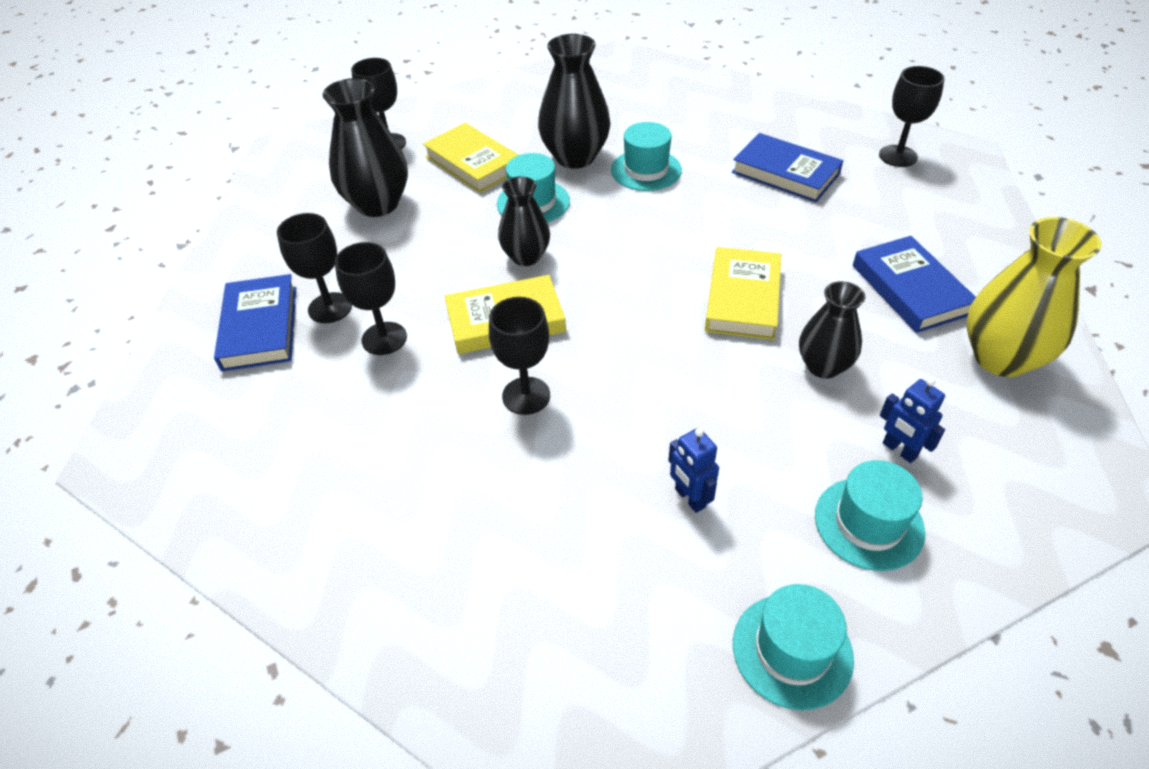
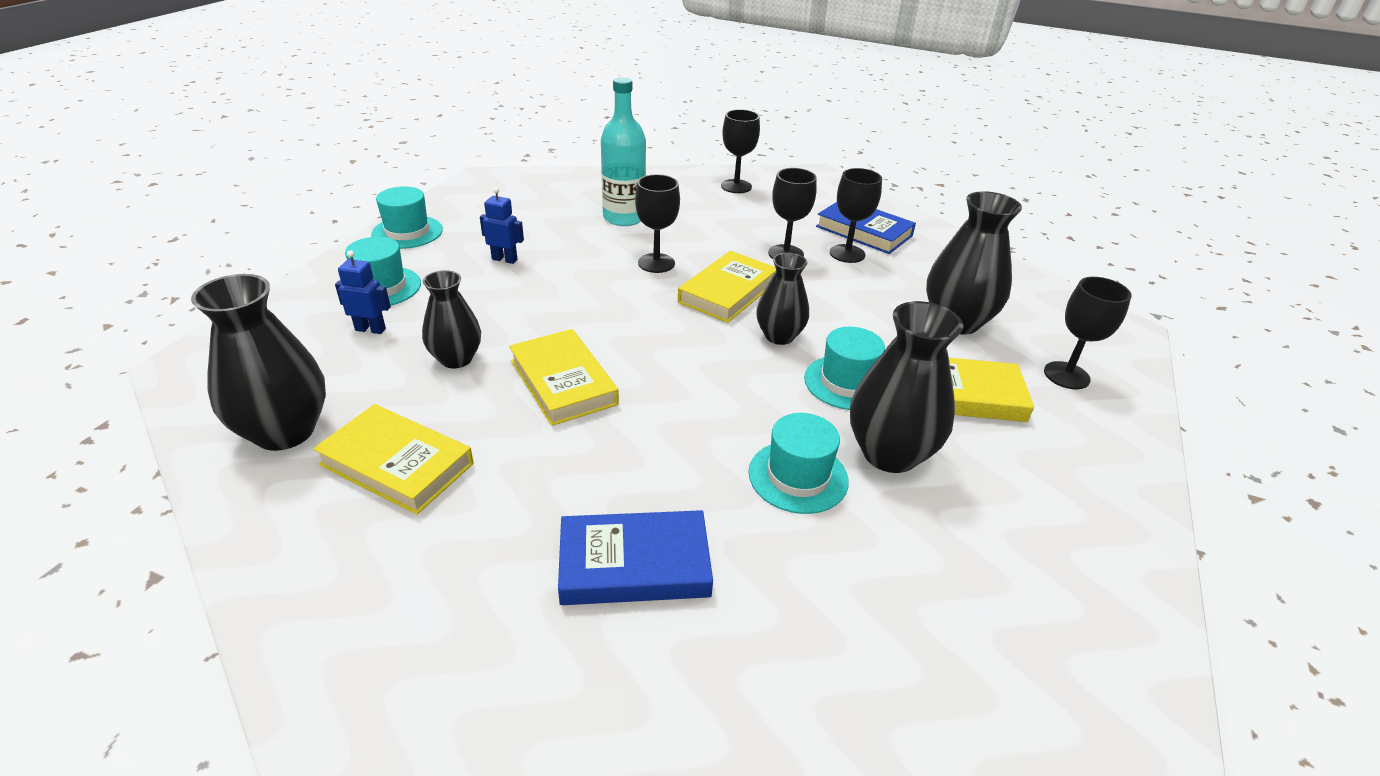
camera: 135 degrees right, 10 degrees down
(471, 506) = (624, 218): none -> turquoise bottle
(898, 156) = (486, 705): black goblet -> black goblet (736, 186)
(910, 289) = (397, 464): blue book -> yellow book
(1000, 358) = (285, 431): yellow vase -> black vase

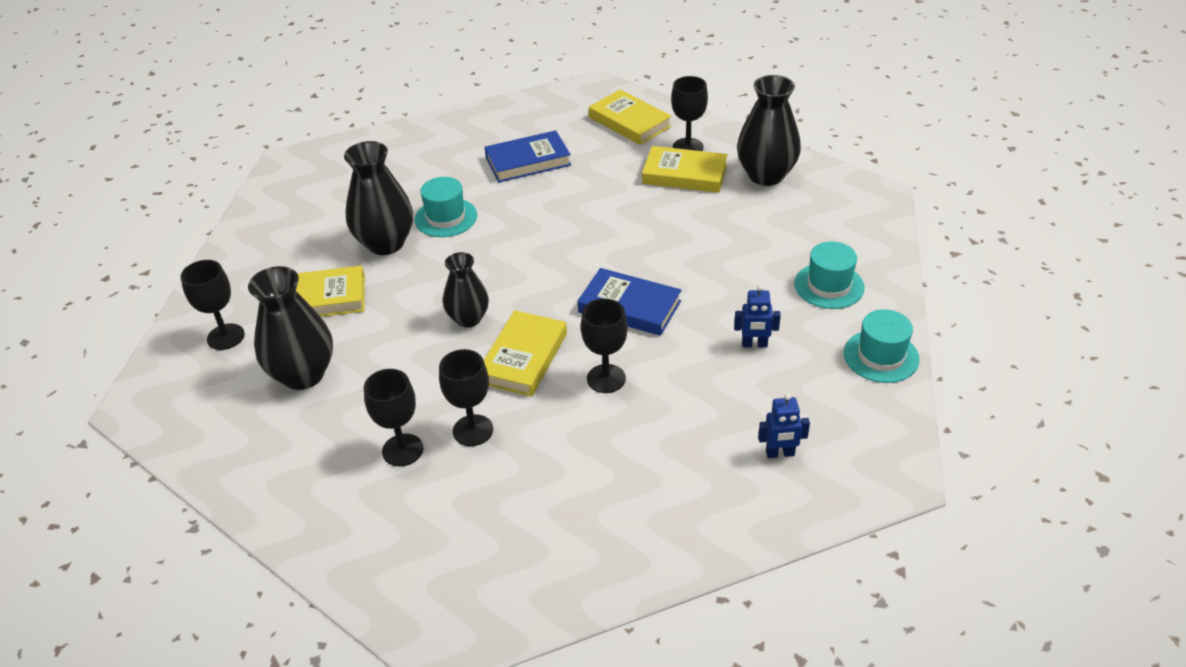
camera: 170 degrees right, 5 degrees up
(370, 329) = (793, 247): blue robot -> blue robot (780, 453)
(456, 359) = (708, 240): black vase -> none
(563, 382) = (621, 241): yellow book -> yellow book (629, 122)
(624, 218) = (675, 445): turquoise bottle -> none
(736, 186) = (559, 564): black goblet -> black goblet (688, 147)
(847, 382) = (411, 288): turquoise hat -> none
(864, 231) = (378, 502): blue book -> blue book (629, 307)

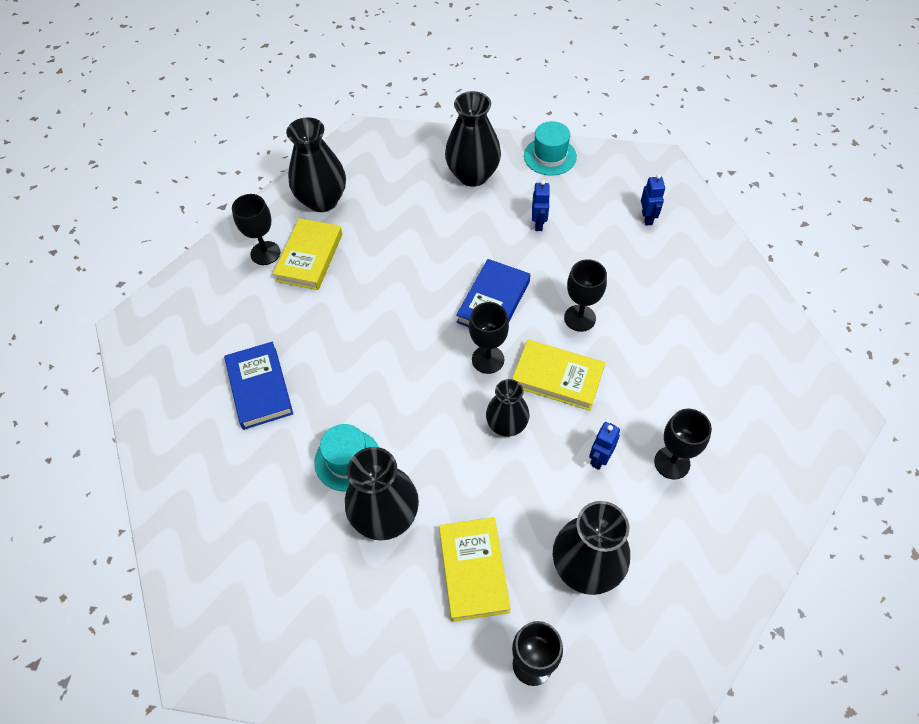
camera: 90 degrees left, 15 degrees up
(418, 389) = (599, 458): none -> blue robot
(473, 430) = (644, 410): black goblet -> black goblet (488, 359)
(629, 122) = (209, 298): yellow book -> none
(829, 286) = (473, 175): turquoise hat -> black vase

